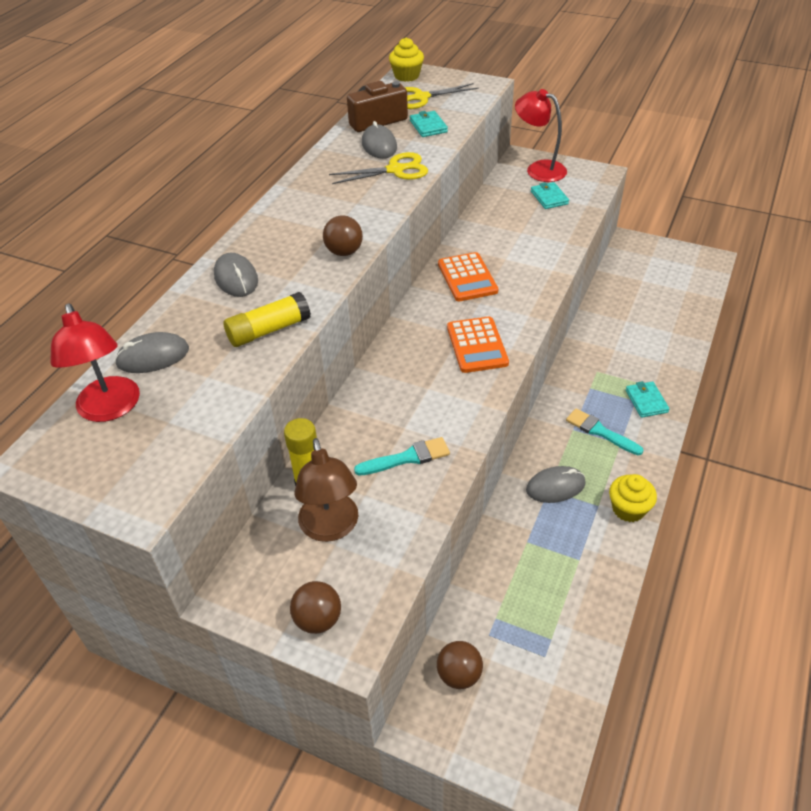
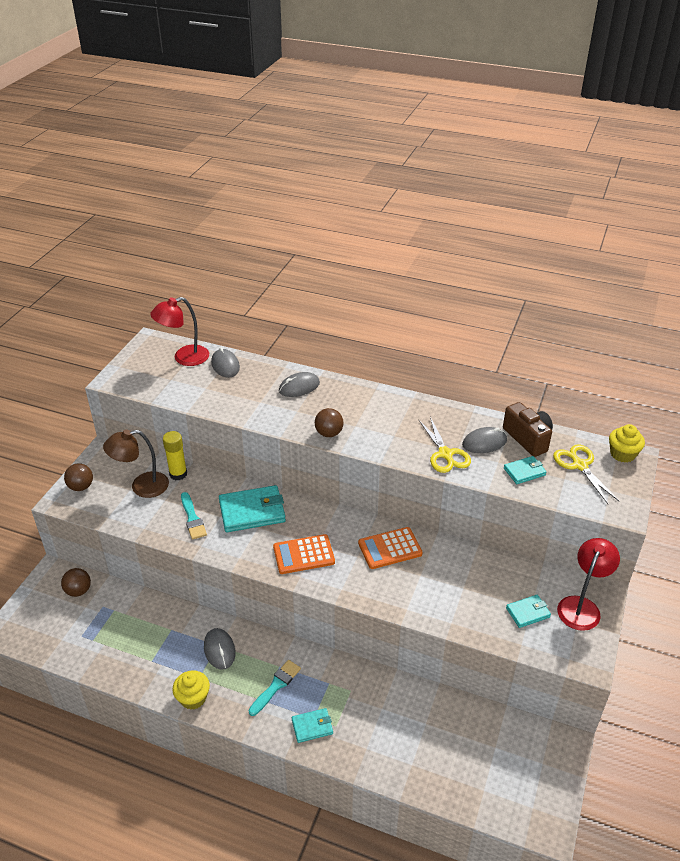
camera: 85 degrees right, 5 degrees down
(268, 330) = (245, 407): yellow glue stick -> none
(399, 394) = (252, 511): none -> turquoise wallet

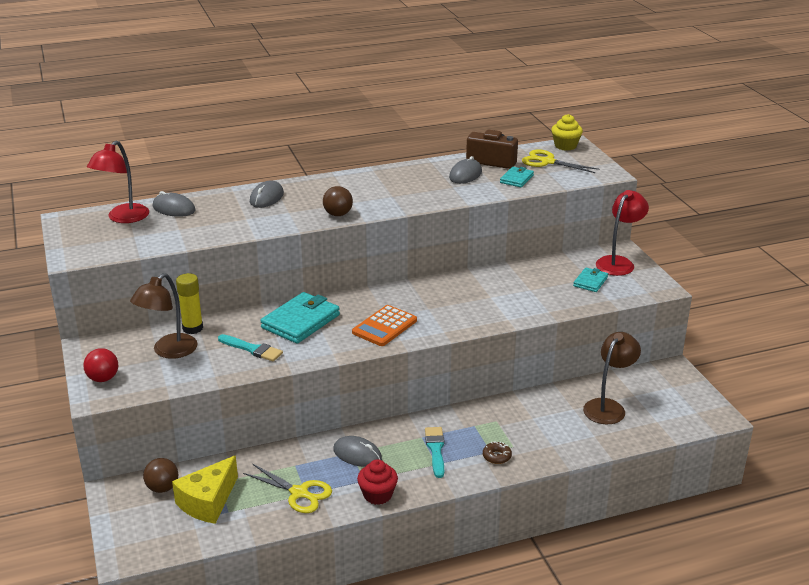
camera: 40 degrees left, 10 degrees down
(81, 487) = (103, 378): brown ball -> red ball
(90, 622) = (208, 502): none -> yellow cheese
(193, 698) = (377, 495): yellow cupcake -> red cupcake
(312, 726) = (496, 456): turquoise wallet -> brown donut
(390, 548) = (446, 292): orange calculator -> none
(445, 454) = (447, 191): yellow scissors -> yellow scissors (299, 493)
(457, 743) = (608, 407): none -> brown lamp
(582, 606) = (618, 262): red lamp -> red lamp turned 45 degrees clockwise

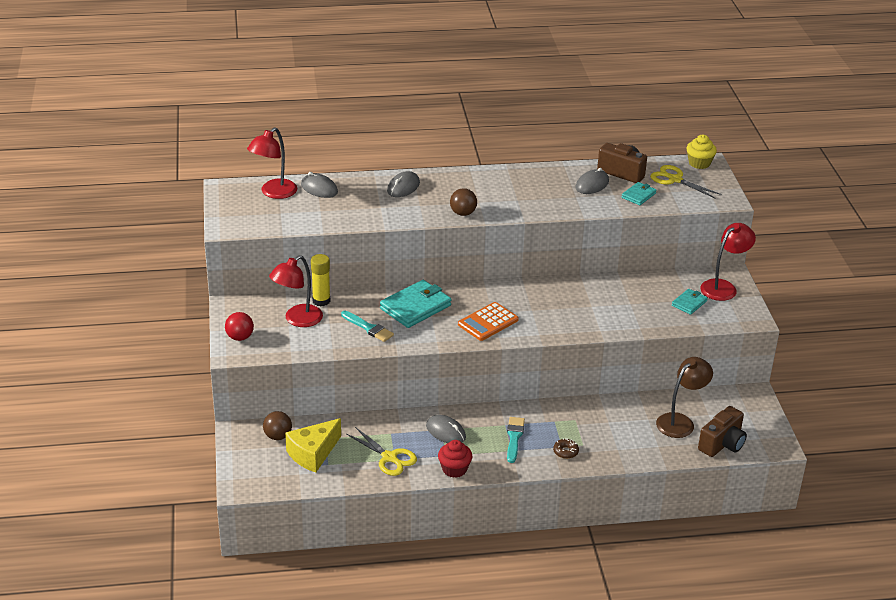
camera: 10 degrees right, 5 degrees up
(168, 351) = (297, 320): brown lamp -> red lamp
(660, 423) = (722, 444): none -> brown camera

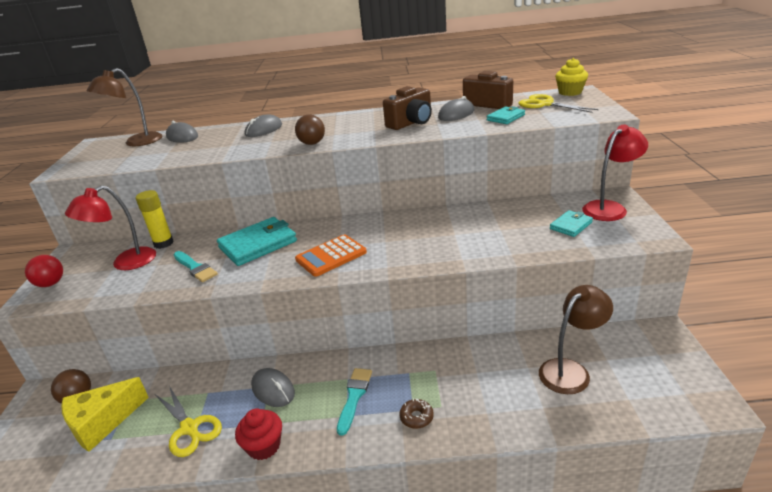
camera: 10 degrees right, 5 degrees down
(274, 193) = (136, 142): red lamp -> brown lamp
(722, 444) = (633, 403): brown camera -> brown camera (411, 123)

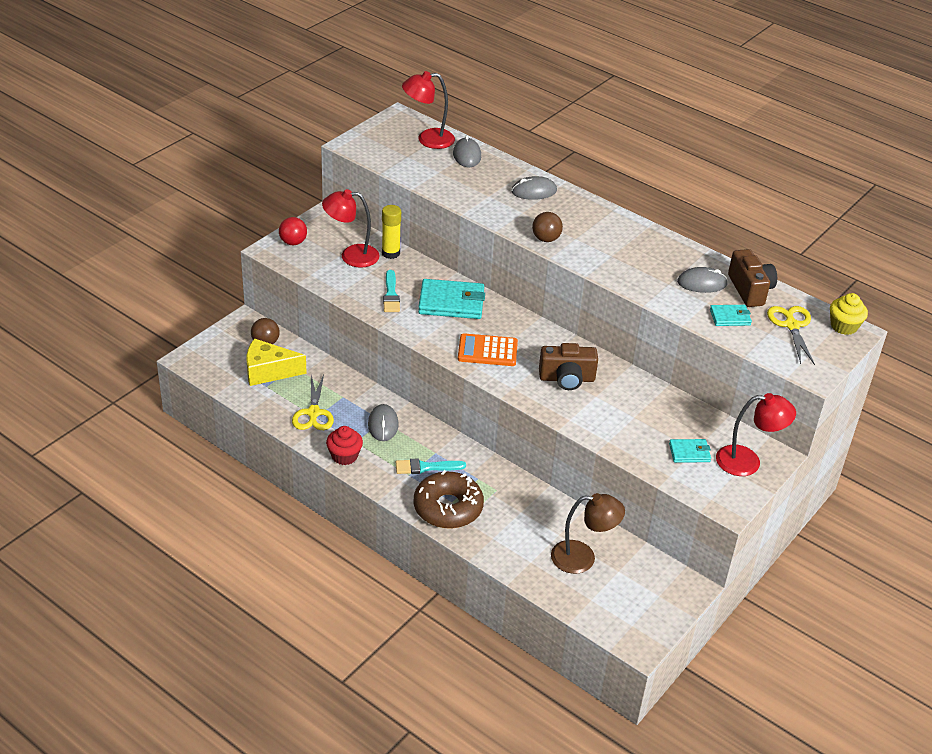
camera: 35 degrees right, 10 degrees up
(136, 142) = (428, 139): brown lamp -> red lamp
(354, 397) = (426, 467): turquoise brush -> turquoise brush turned 150 degrees counterclockwise
(411, 123) = (650, 268): brown camera -> brown camera (567, 379)
(416, 417) = (448, 508): brown donut -> brown donut, size x2.47

